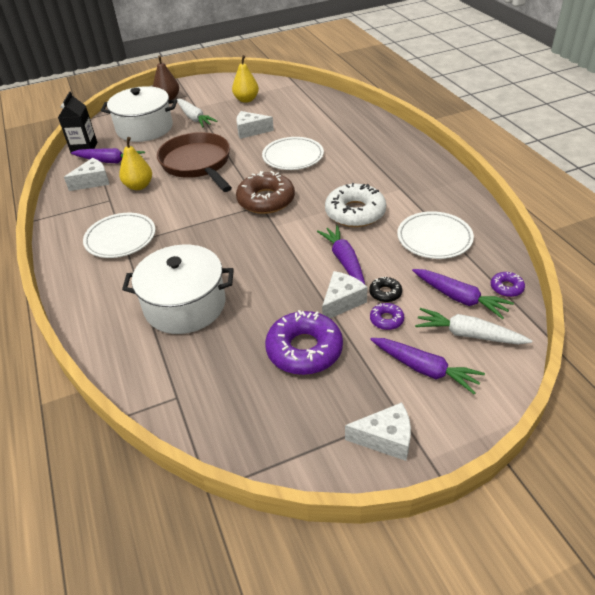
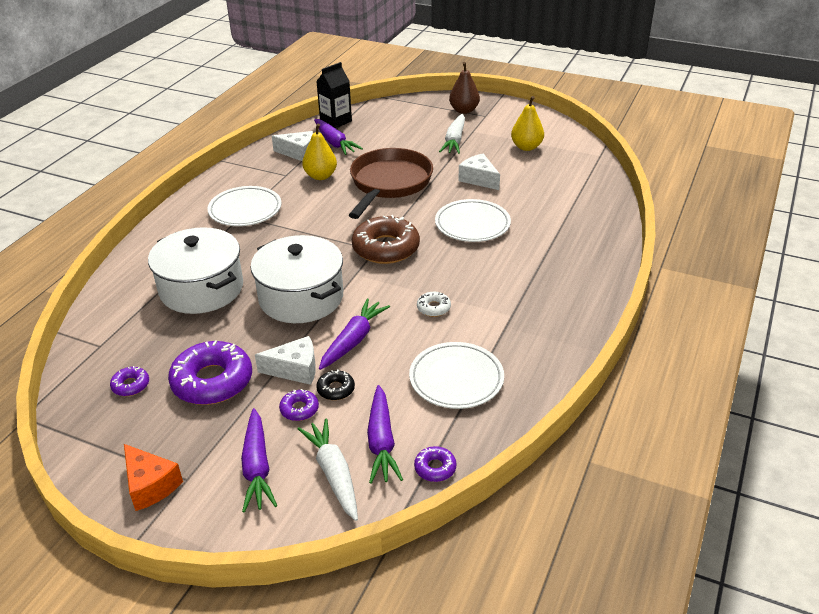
camera: 45 degrees right, 5 degrees down
(144, 128) = (403, 128): white pot -> white pot (301, 297)
(253, 399) = (131, 385): none -> purple donut
(355, 212) = (433, 308): white donut -> white donut, size x0.46
(385, 438) = (150, 485): white cheese -> orange cheese

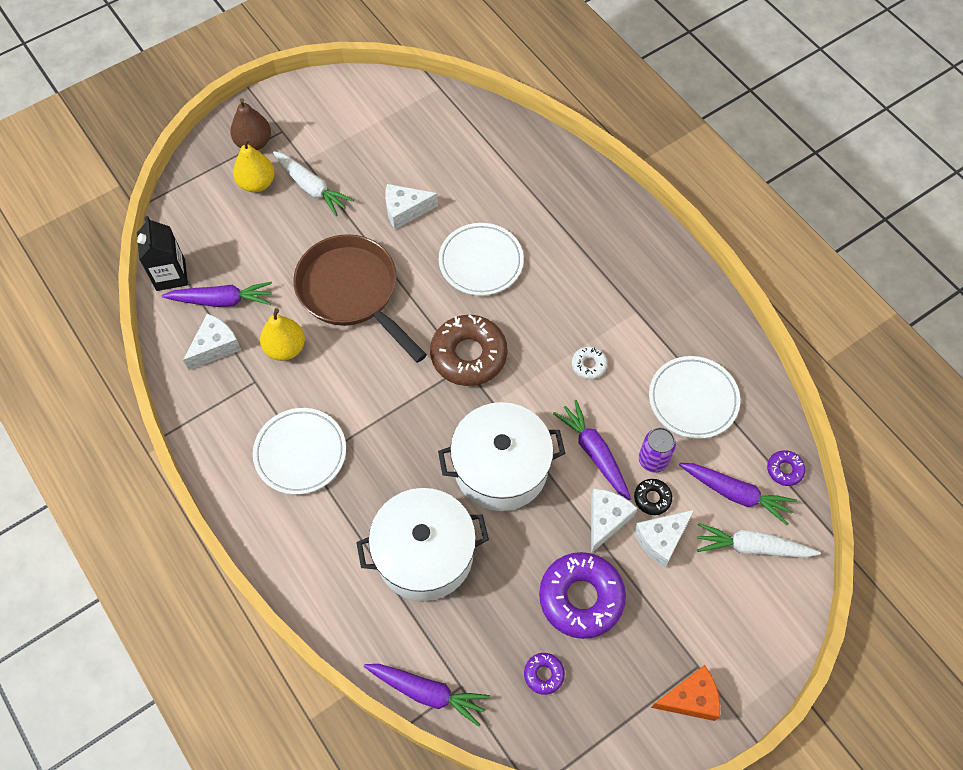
camera: 60 degrees left, 25 degrees up
(257, 467) = (714, 603): purple carrot -> purple carrot (427, 692)
(299, 409) = (661, 539): purple donut -> white cheese
(374, 376) = (653, 460): none -> purple can
(526, 147) = (376, 135): yellow pear -> yellow pear (257, 183)

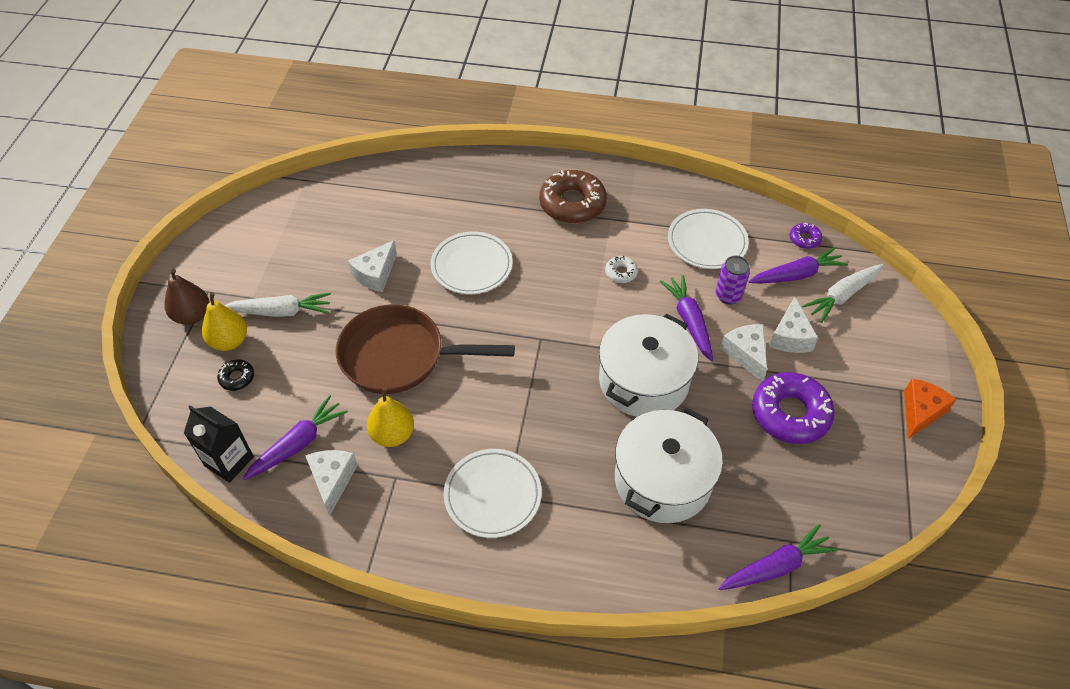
camera: 45 degrees left, 10 degrees down
(468, 355) = (535, 330): brown donut -> brown donut (572, 204)
(544, 674) = (828, 481): purple donut -> none
(594, 453) = (689, 321): purple carrot -> purple carrot turned 60 degrees clockwise
(652, 498) = (755, 318): black donut -> black donut (237, 378)

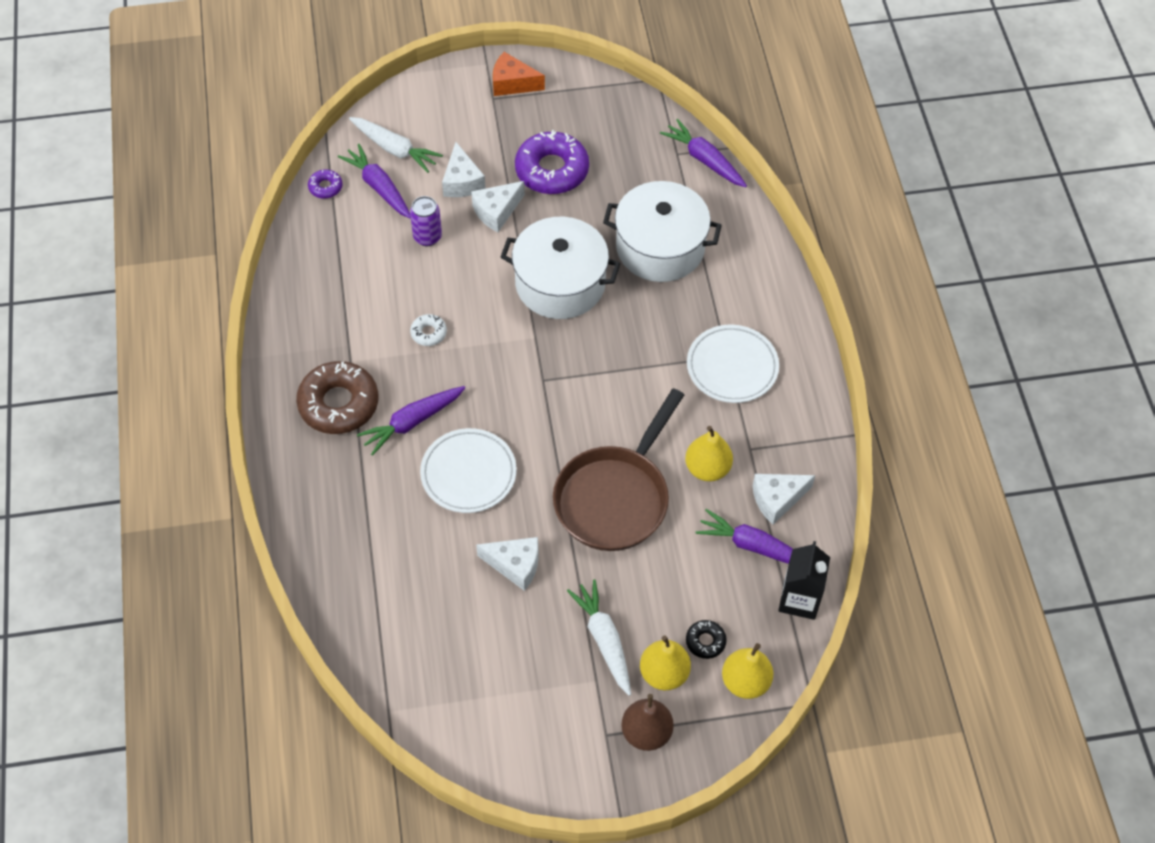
camera: 110 degrees left, 5 degrees up
(186, 394) = (745, 682): none -> yellow pear
(400, 356) = (615, 497): brown pan -> brown pan turned 45 degrees clockwise
(689, 321) = (473, 262): purple carrot -> purple carrot (412, 422)
(707, 242) = (358, 267): white plate -> none
(790, 337) = (462, 181): white cheese -> white cheese turned 90 degrees clockwise

